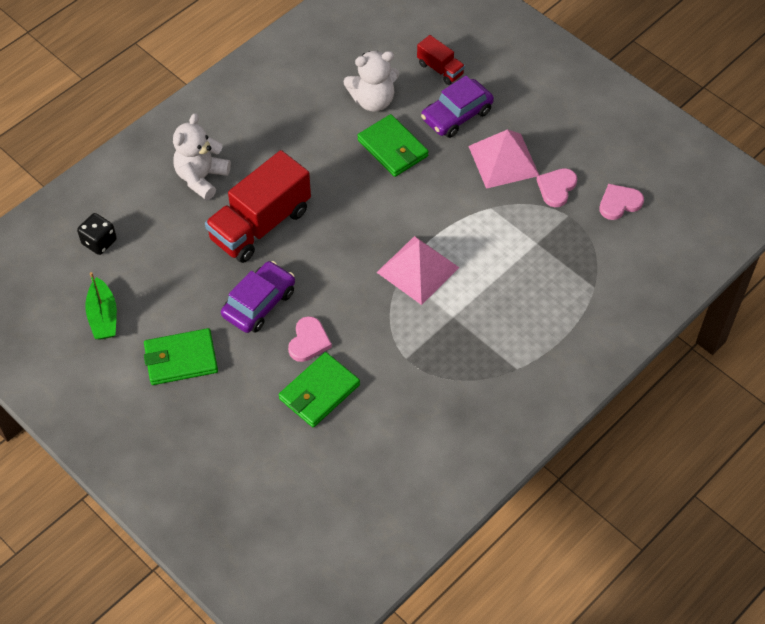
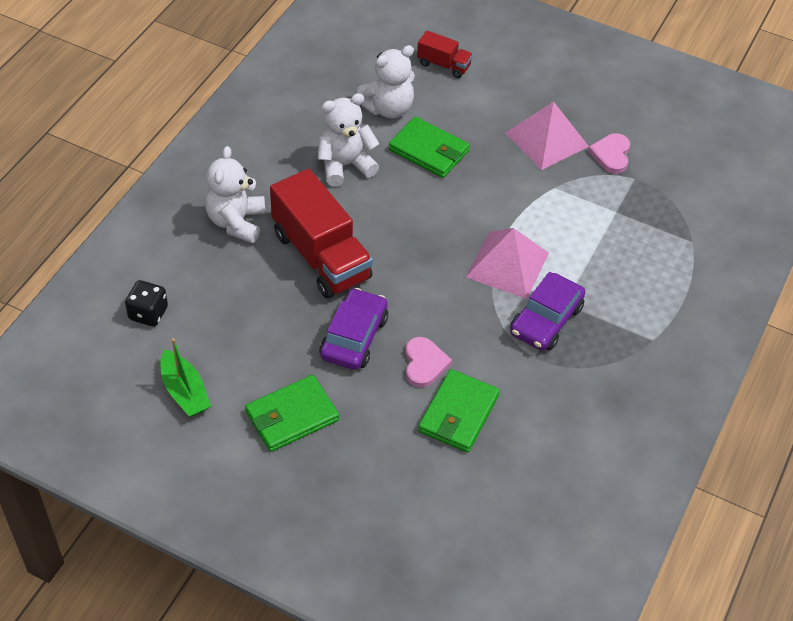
camera: 20 degrees left, 5 degrees down
(260, 224) = (321, 256): red truck -> red truck turned 60 degrees counterclockwise
(314, 146) = (345, 165): none -> white teddy bear
(456, 115) = (480, 105): purple car -> purple car (546, 320)
(619, 203) = (679, 156): pink heart -> none

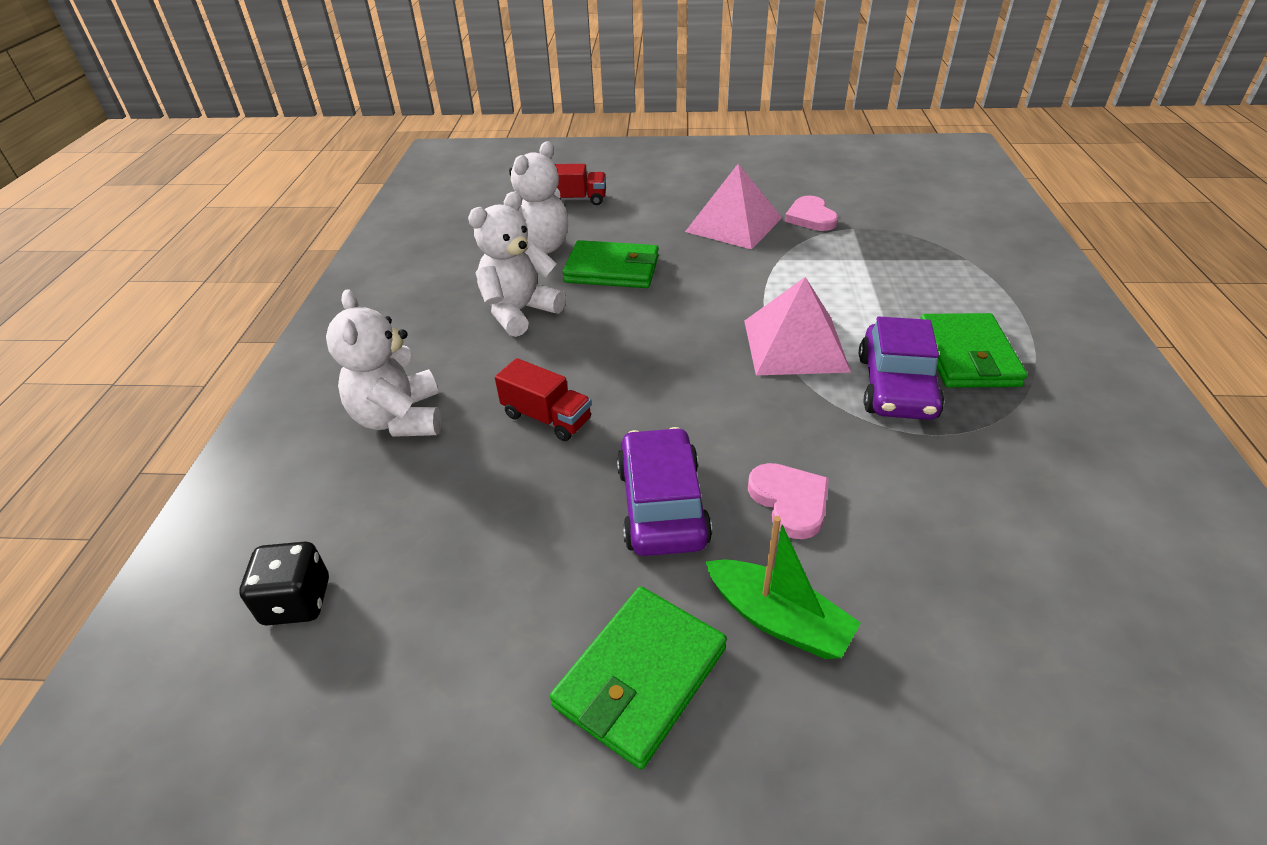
camera: 20 degrees left, 10 degrees down
(184, 391) = (416, 719): green boat -> green boat (777, 619)
(321, 256) = (547, 418): red truck -> red truck, size x0.49
(458, 414) = (897, 553): green wallet -> green wallet (967, 356)

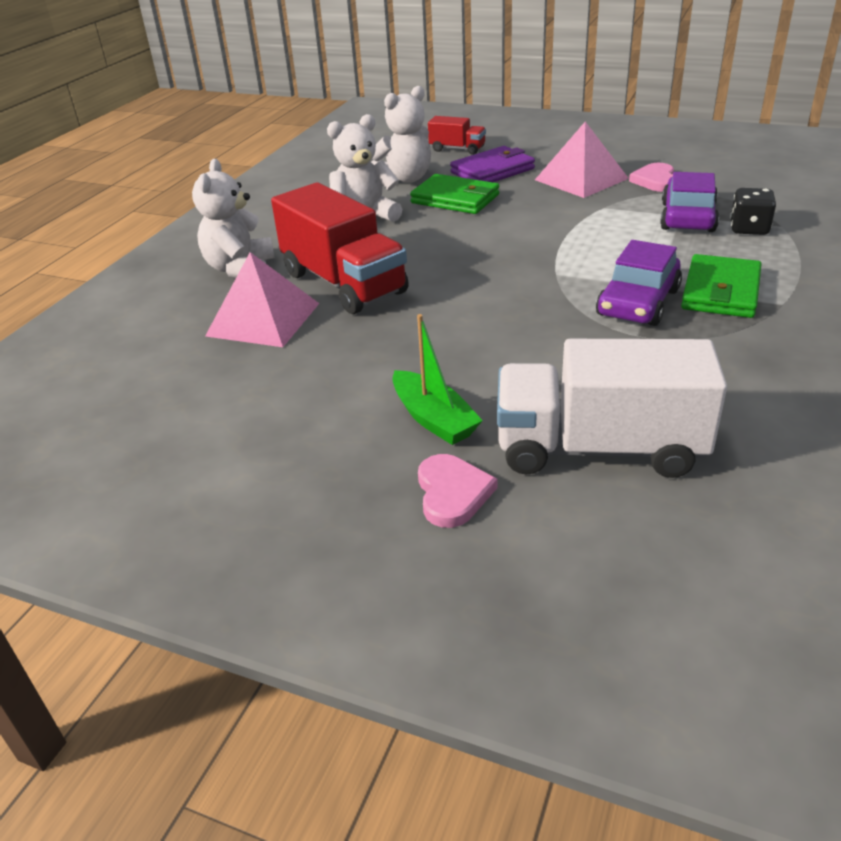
camera: 20 degrees right, 5 degrees down
(297, 601) = (123, 353): black dice -> black dice (749, 229)
(547, 418) = (344, 283): red truck -> red truck, size x2.03
(632, 225) = (492, 171): none -> purple wallet
(640, 677) = (316, 429): green wallet -> none
(662, 505) = (394, 344): purple car -> purple car (687, 217)
(790, 501) = (493, 357): pink heart -> pink heart (452, 493)
(795, 345) = (572, 265): pink pyramid -> pink pyramid (263, 319)
(991, 619) = (599, 448): none -> white truck

